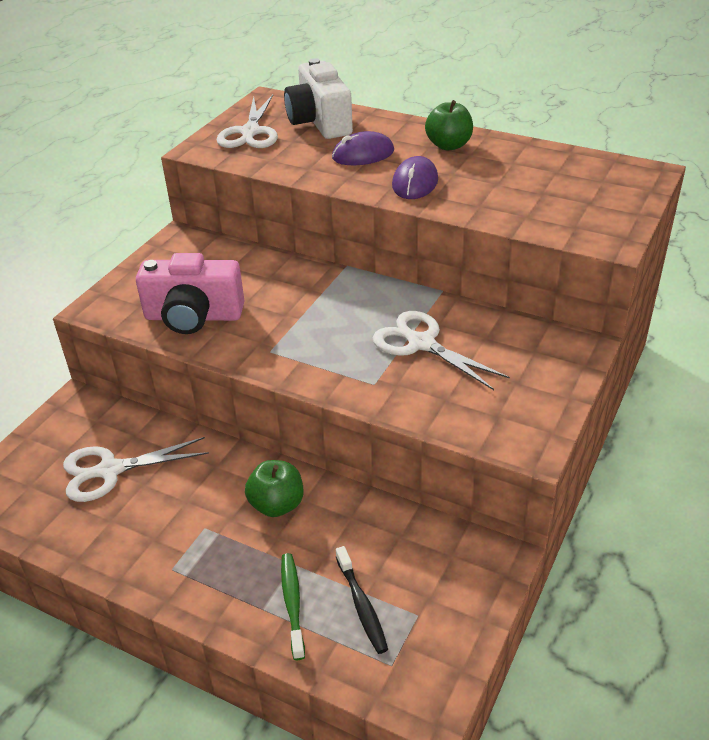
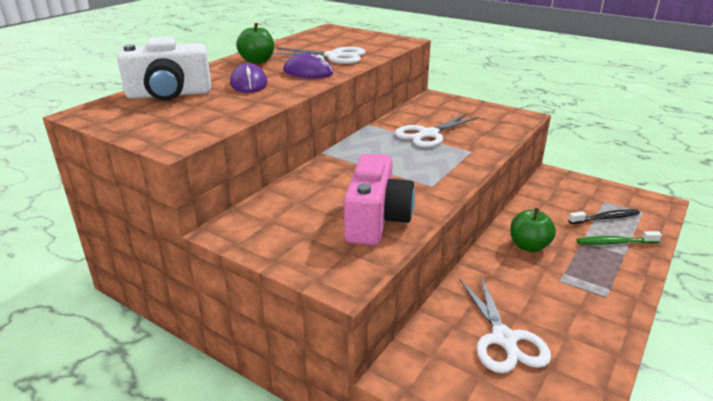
camera: 85 degrees left, 10 degrees down
(250, 132) = (158, 120): white scissors -> white scissors (334, 56)

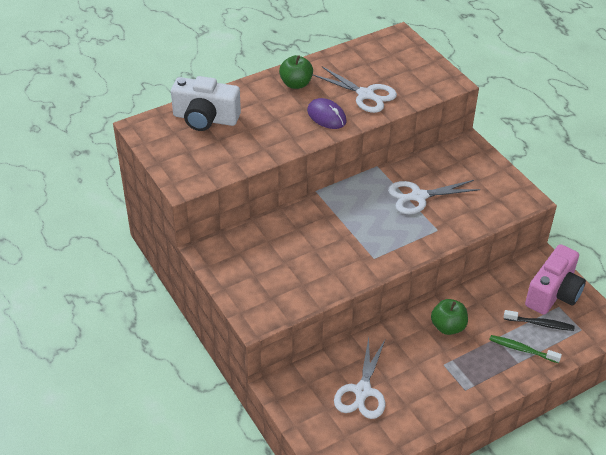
camera: 25 degrees right, 15 degrees up
(248, 83) = (270, 120): purple mouse -> none
(376, 220) = (309, 277): pink camera -> pink camera (553, 293)

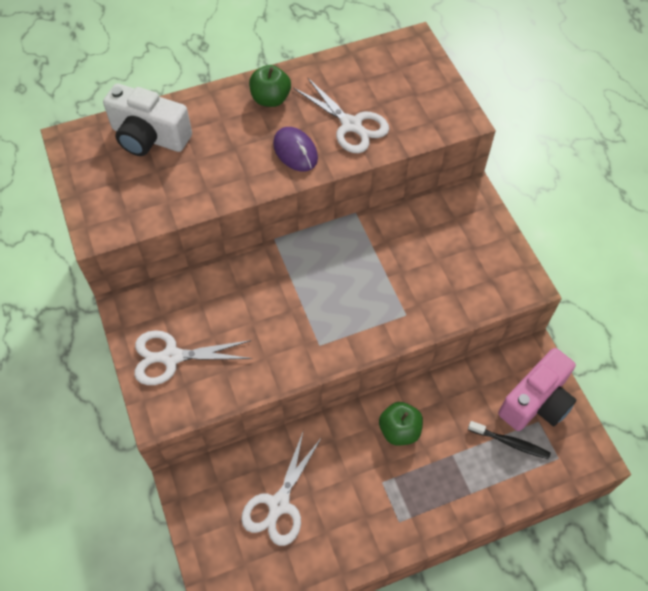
camera: 10 degrees right, 15 degrees up
(418, 196) = (394, 263): white scissors -> white scissors (171, 357)
(522, 349) = (480, 475): green toothbrush -> none

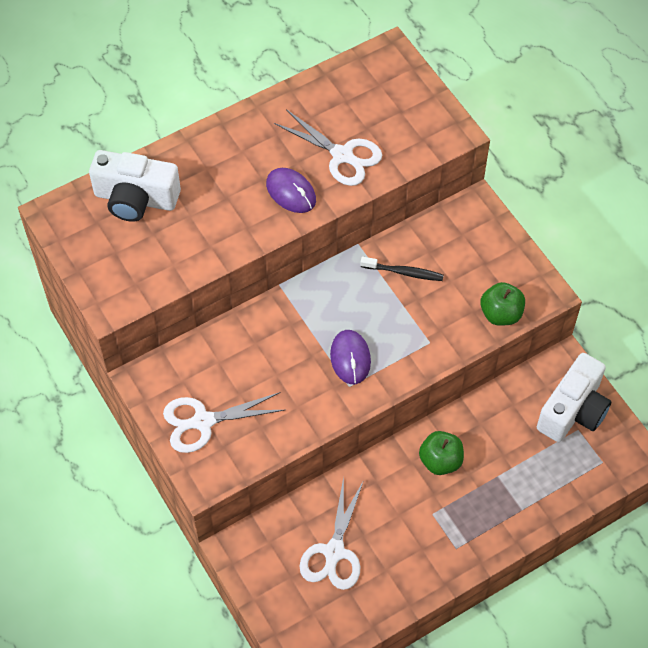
camera: 10 degrees left, 0 degrees up
(270, 99) = (252, 138): green apple -> green apple (501, 314)
(326, 318) = (350, 358): none -> purple mouse
(510, 443) = (553, 455): black toothbrush -> black toothbrush (404, 272)
(536, 402) = (573, 410): pink camera -> white camera

